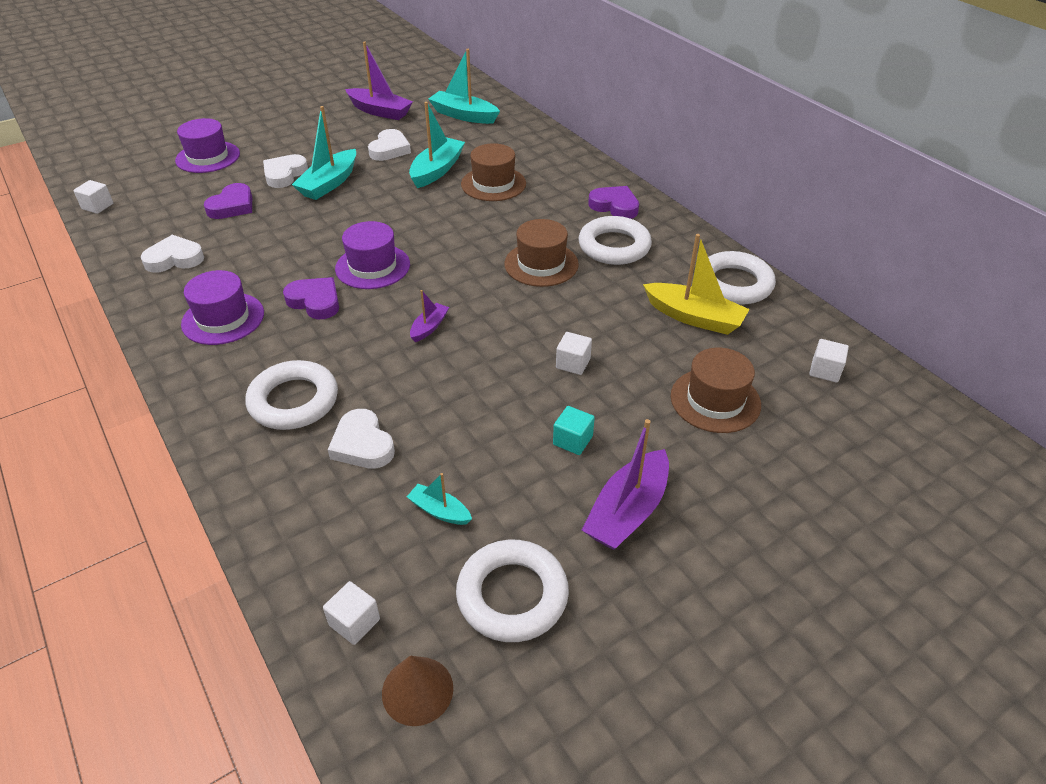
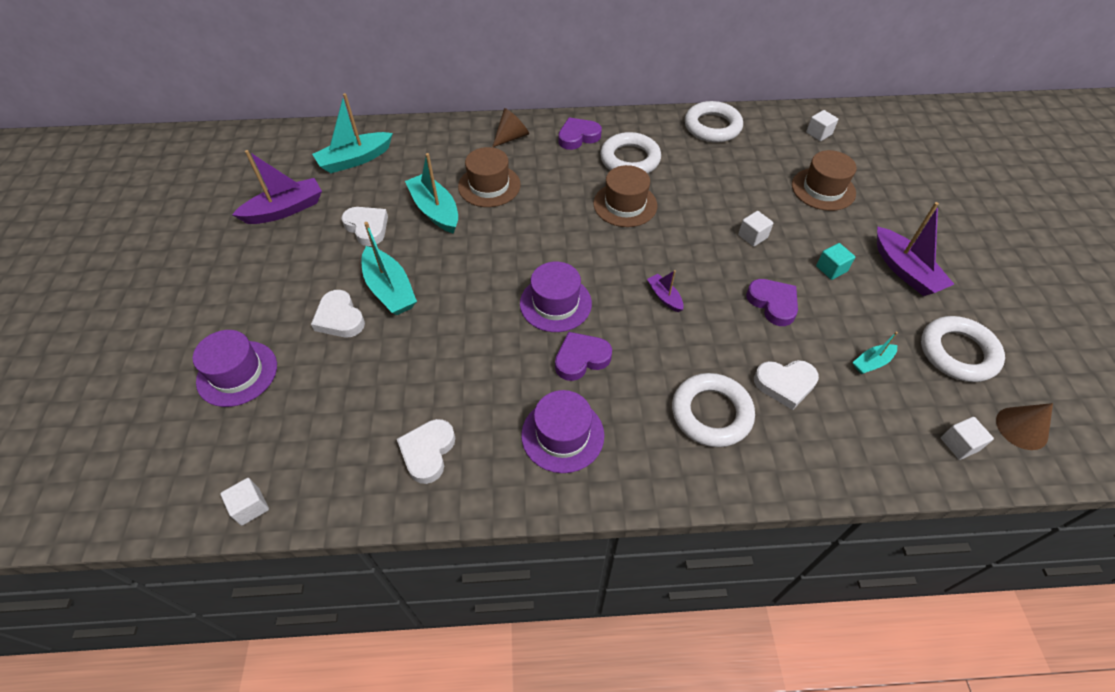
camera: 60 degrees left, 10 degrees up
(232, 206) = (364, 377): purple heart -> purple heart (773, 303)
(572, 172) = (511, 137): none -> brown cone
(694, 317) = (736, 160): yellow boat -> none

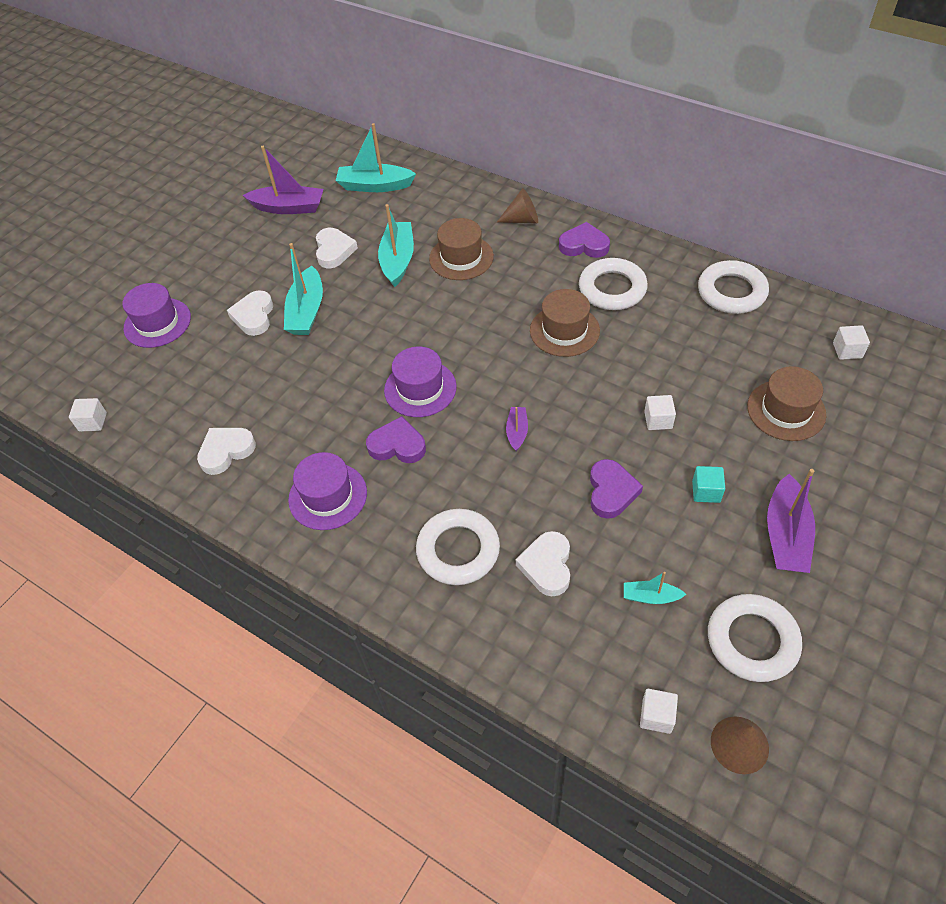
camera: 40 degrees right, 0 degrees up
(785, 384) = (547, 566): white heart -> white heart turned 60 degrees clockwise

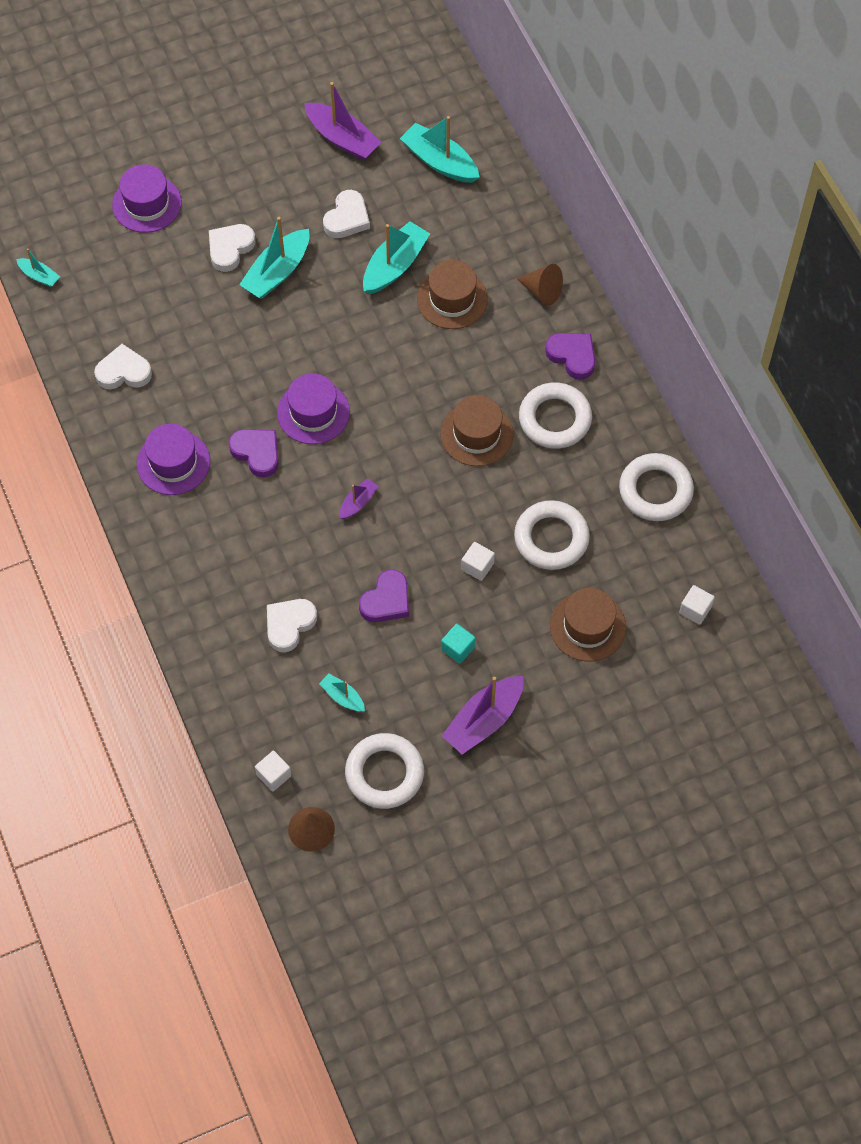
camera: 30 degrees right, 10 degrees up
(93, 422) = (39, 276): white cube -> turquoise boat
(458, 550) = (235, 570): white ring -> white ring (551, 538)

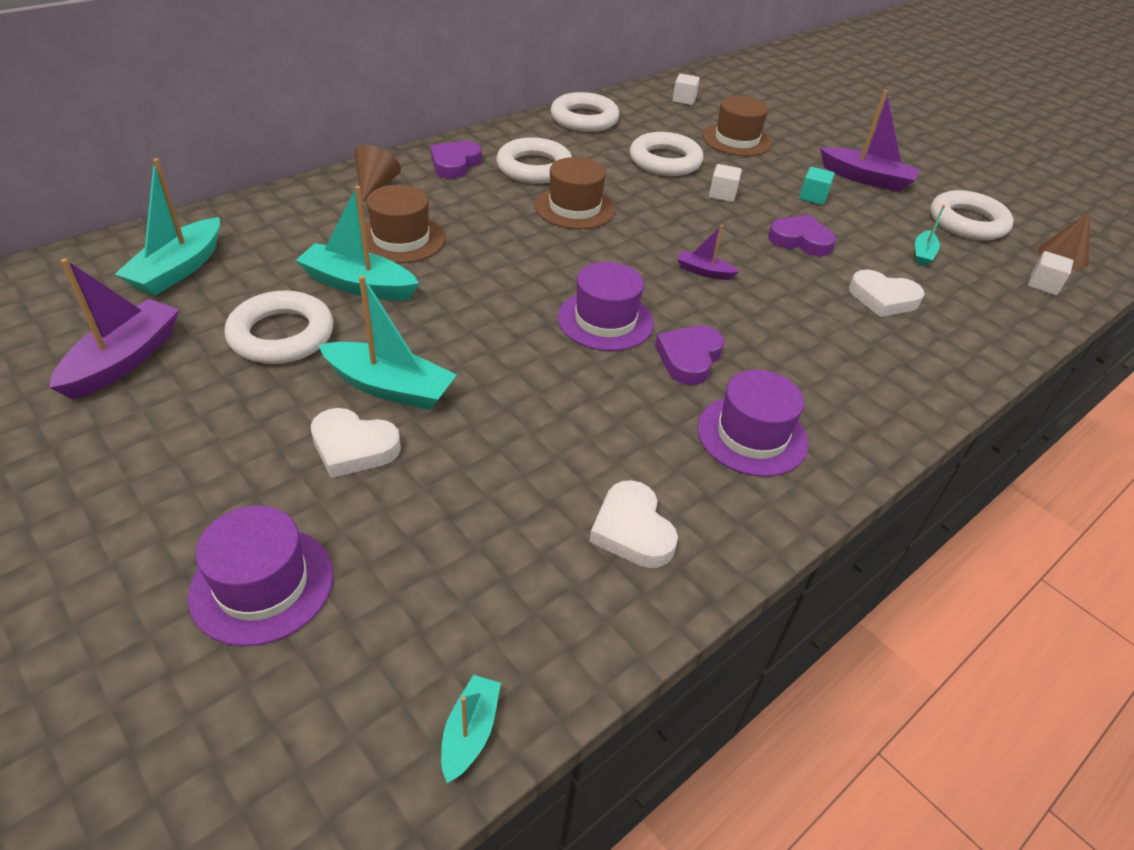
camera: 110 degrees left, 20 degrees down
(347, 218) = (281, 335): white heart -> white ring

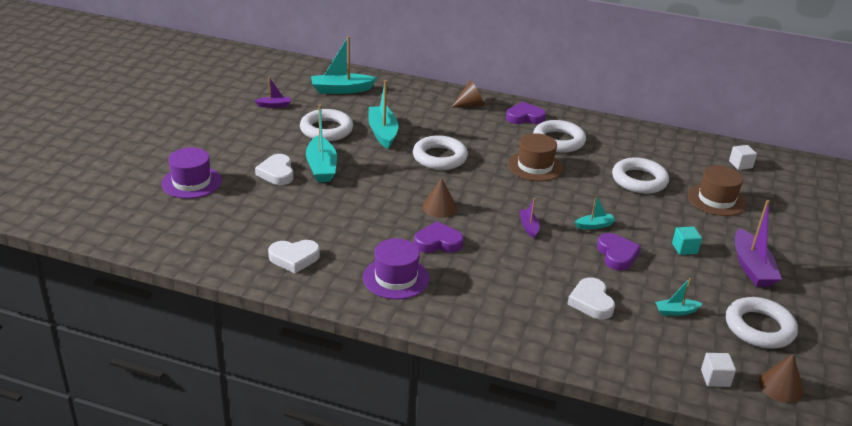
camera: 60 degrees right, 10 degrees down
(124, 360) = (274, 105): purple boat -> purple boat, size x0.53
(401, 239) = (433, 129): brown hat -> none
(470, 732) = (162, 249): turquoise boat -> turquoise boat (594, 225)
(584, 119) = (645, 138): white ring -> white ring (439, 157)
(605, 320) = (439, 207): purple hat -> brown cone
(632, 530) = (294, 258): white heart -> white heart turned 135 degrees counterclockwise
(722, 194) = (630, 212): white cube -> none

